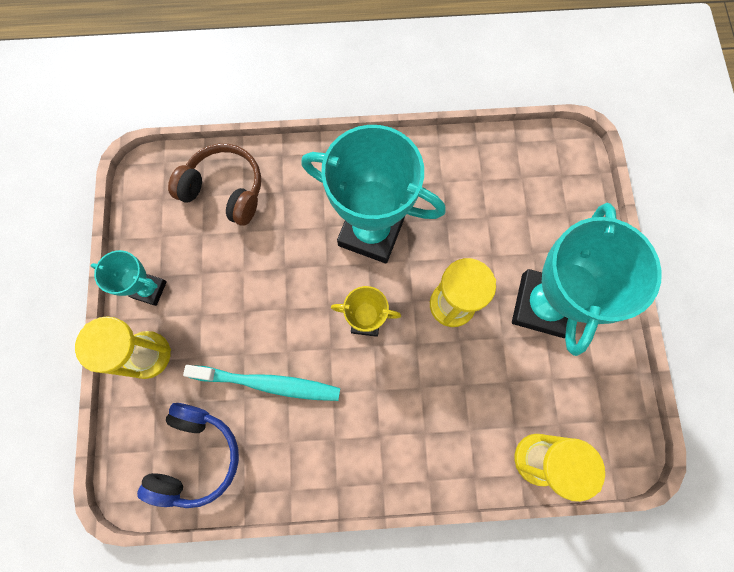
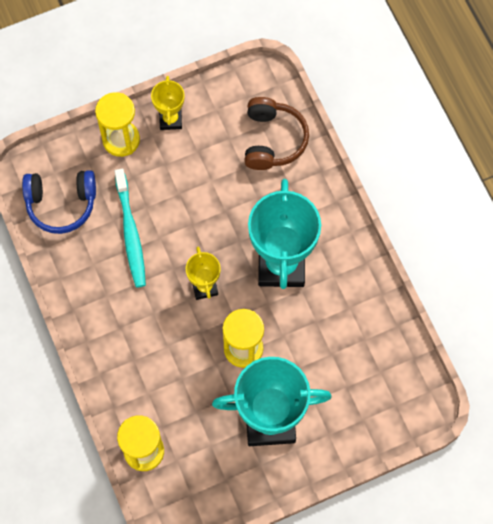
camera: 70 degrees right, 5 degrees down
(149, 290) = (170, 119): turquoise trophy -> yellow trophy

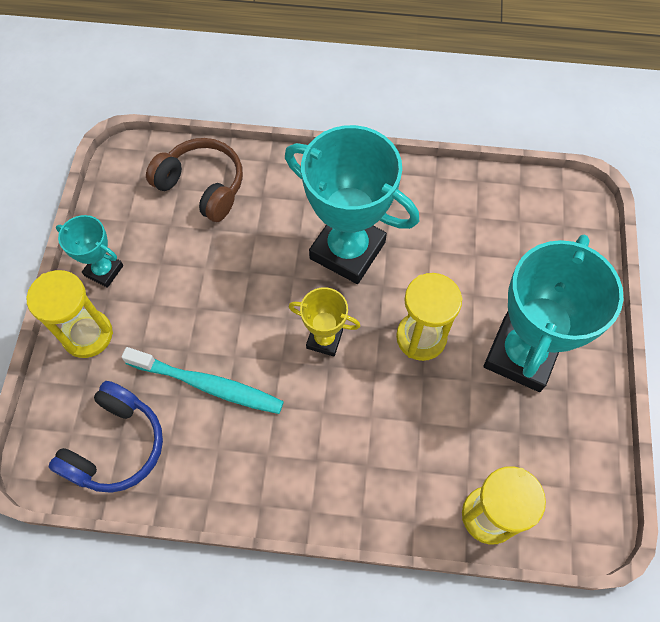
camera: 60 degrees left, 5 degrees down
(170, 119) = (104, 271): yellow trophy -> turquoise trophy

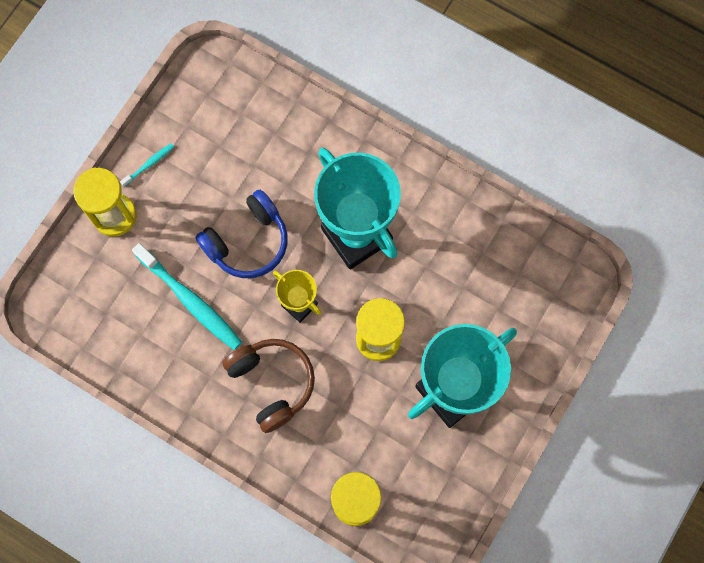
camera: 25 degrees right, 10 degrees up
(104, 271) = (149, 164): turquoise trophy -> turquoise toothbrush
(116, 446) = (100, 317): blue headphones -> blue headphones (247, 242)
(202, 186) = (262, 120): brown headphones -> brown headphones (272, 383)

